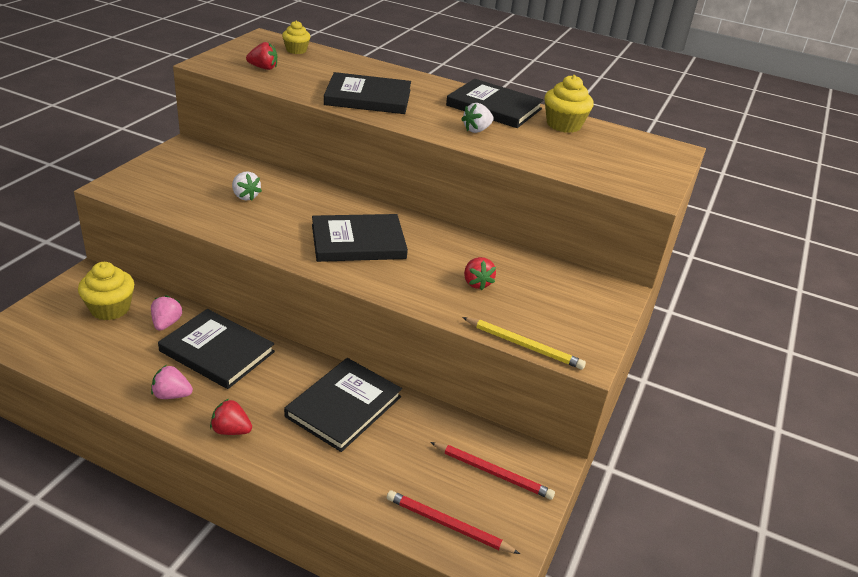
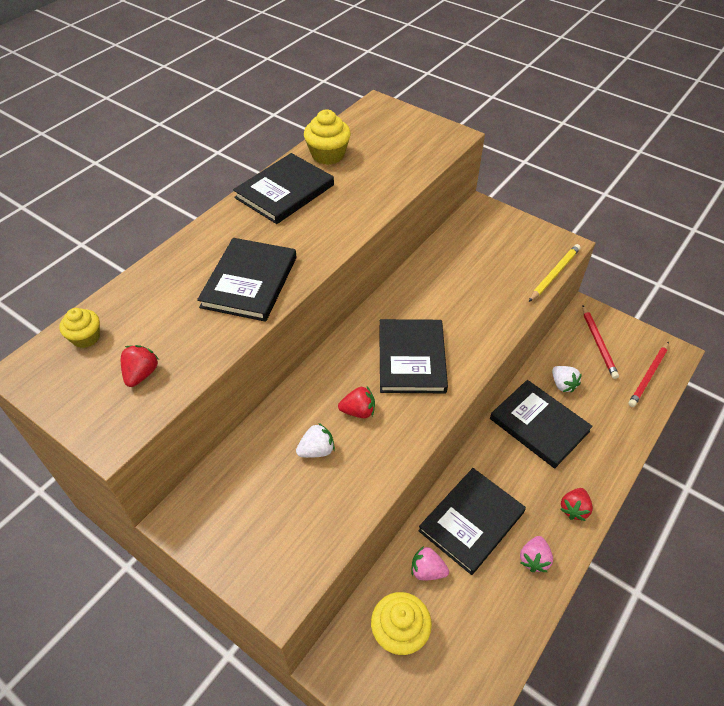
camera: 75 degrees left, 15 degrees up
(476, 130) = (336, 212): white strawberry -> white strawberry (563, 384)
(476, 283) = (475, 286): red strawberry -> red strawberry (358, 411)
(492, 472) = (598, 343): red pencil -> red pencil turned 135 degrees clockwise

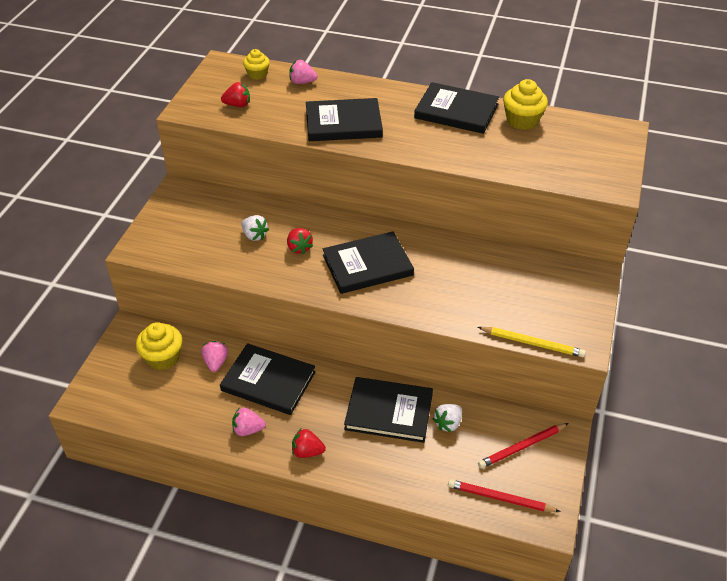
camera: 70 degrees right, 5 degrees down
(139, 297) = (302, 82): none -> pink strawberry
(539, 425) = (389, 412): black book -> black book turned 75 degrees clockwise

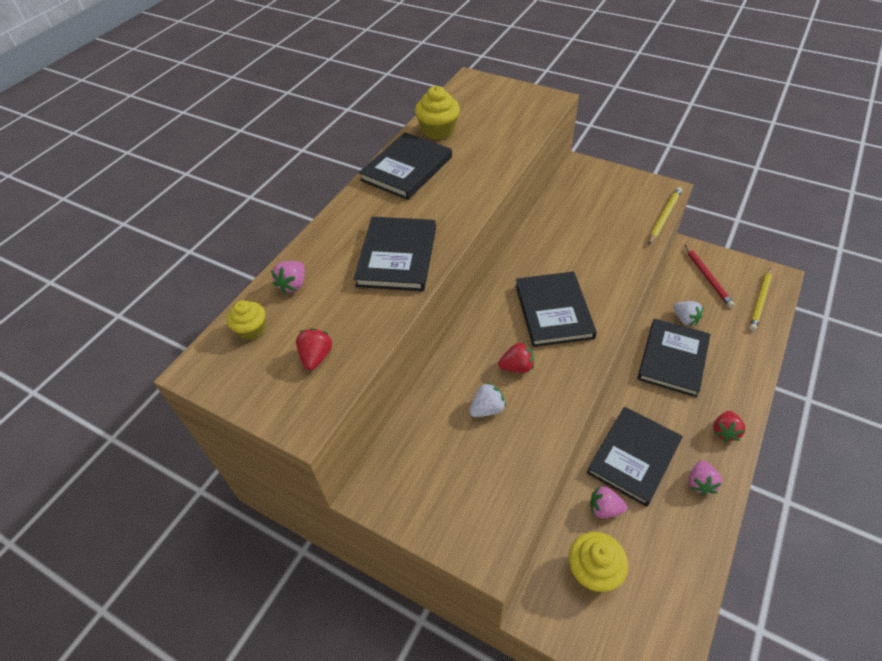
camera: 75 degrees left, 5 degrees up
(500, 498) = (760, 300): red pencil -> yellow pencil

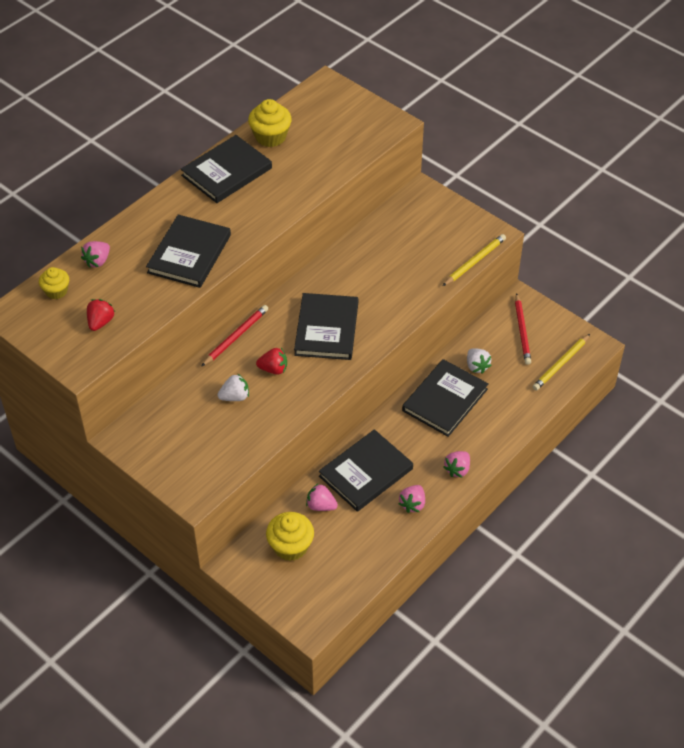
camera: 10 degrees right, 0 degrees up
(461, 339) = (236, 337): none -> red pencil
(725, 431) = (457, 469): red strawberry -> pink strawberry

